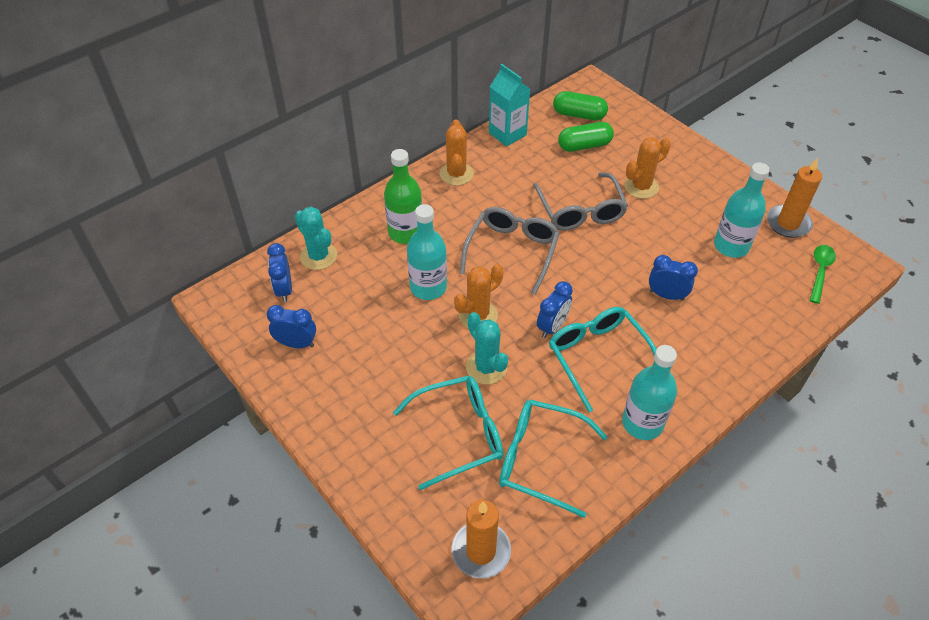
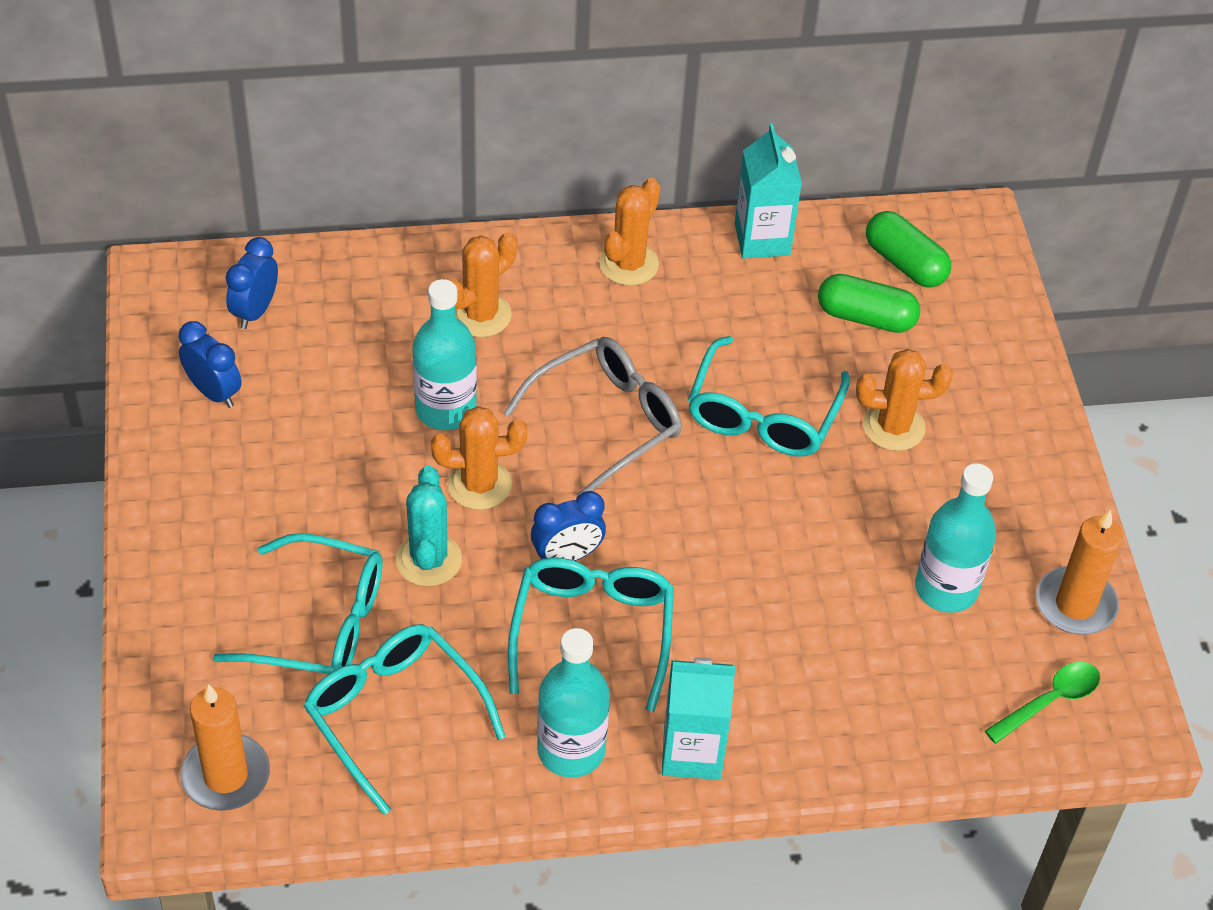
camera: 30 degrees right, 0 degrees up
(318, 256) = (336, 287): turquoise cactus -> none
(405, 232) = (481, 315): green bottle -> orange cactus
(580, 211) = (763, 415): grey glasses -> turquoise glasses
(666, 295) = (774, 604): blue clock -> none
(698, 388) = (692, 752): none -> turquoise carton

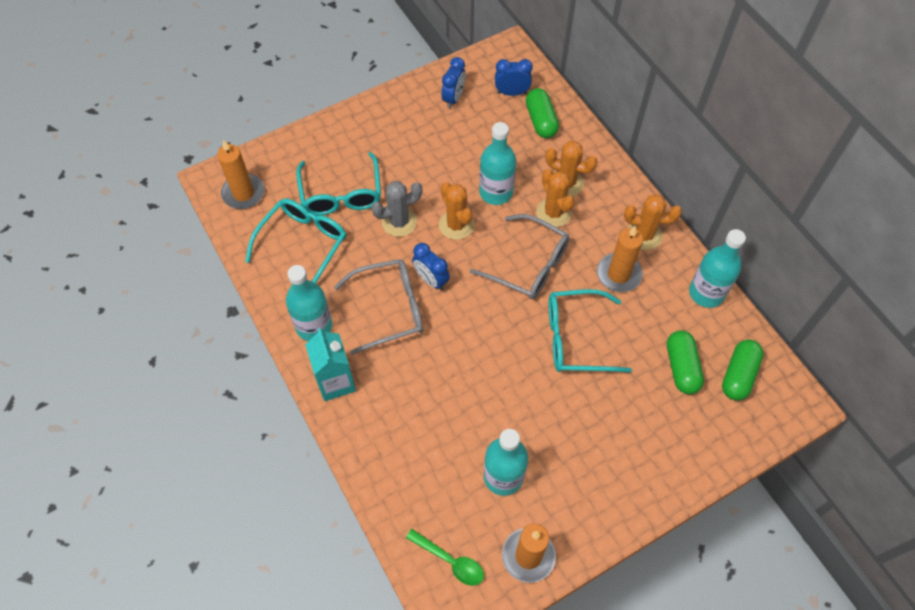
camera: 70 degrees right, 10 degrees up
(338, 297) = (541, 121): none -> green capsule
(428, 560) = (399, 222): turquoise cactus -> grey cactus
(592, 631) = (389, 309): turquoise glasses -> grey glasses
(680, 321) = (618, 274): none -> orange candle
(762, 239) = (706, 293): turquoise carton -> turquoise bottle
(893, 427) = (607, 410): orange cactus -> orange cactus (553, 212)

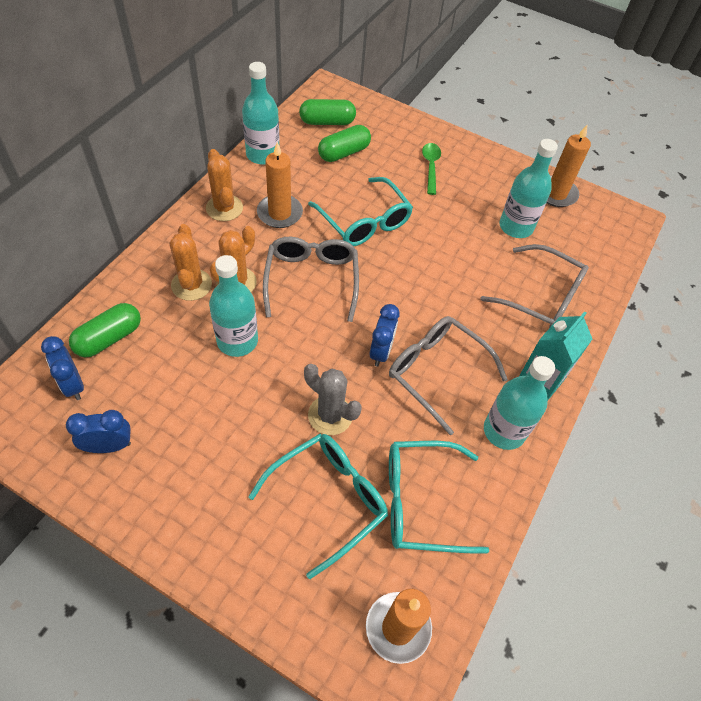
camera: 125 degrees left, 5 degrees down
(410, 441) = (541, 297): none -> grey glasses
(450, 561) = (600, 234): green spoon -> green spoon (430, 167)
(456, 225) = (301, 359): orange cactus -> none

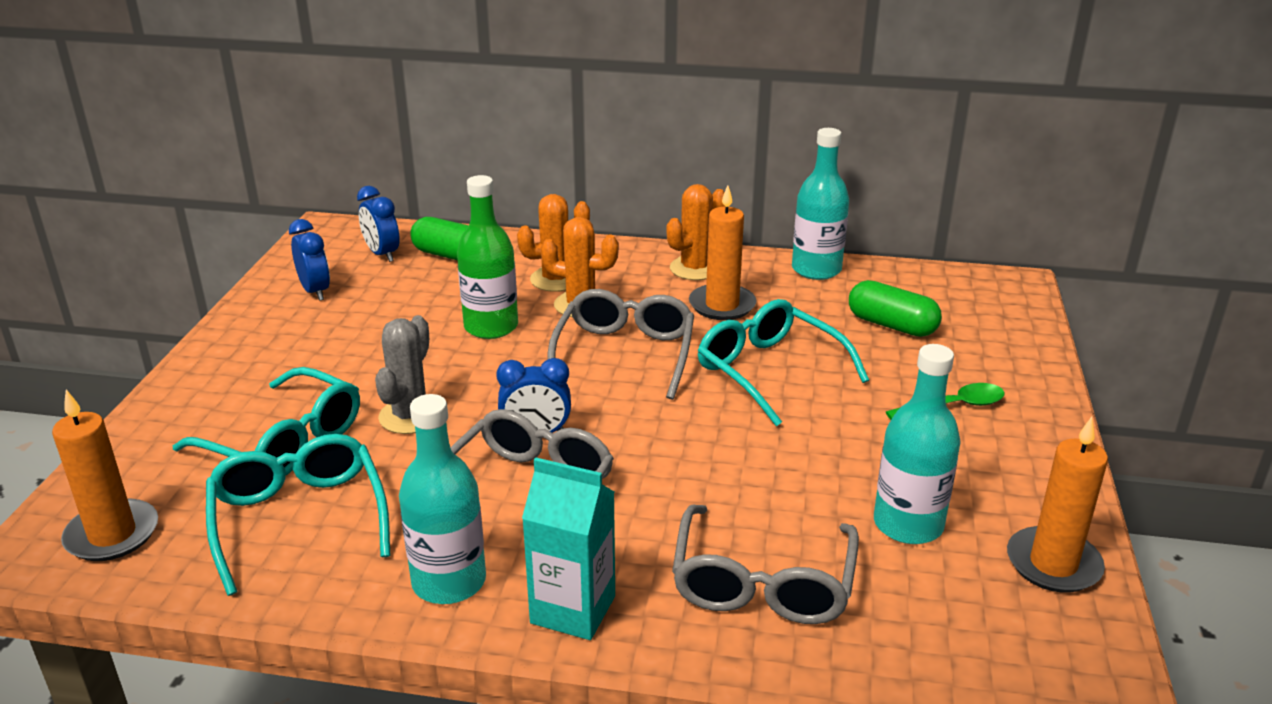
camera: 75 degrees right, 25 degrees down
(73, 385) = (382, 254): blue clock -> blue clock turned 75 degrees counterclockwise
(237, 341) = (491, 327): turquoise bottle -> green bottle
(311, 280) = (624, 354): grey glasses -> grey glasses turned 60 degrees counterclockwise
(327, 122) = (940, 299): green capsule -> none
(364, 222) = (769, 371): turquoise glasses -> turquoise glasses turned 105 degrees clockwise

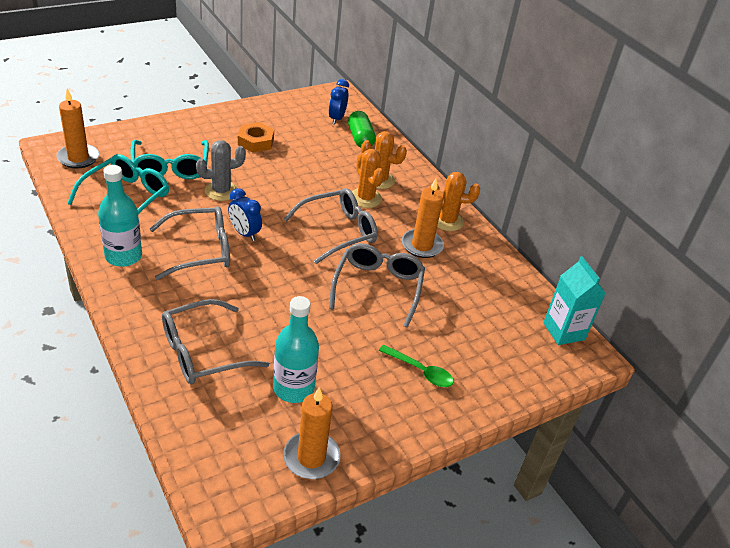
camera: 45 degrees right, 10 degrees up
(315, 291) = (284, 117): blue clock -> none
(336, 338) = (255, 141): none -> orange nut
(491, 327) = (314, 180): green bottle -> none
(573, 609) = (135, 299): turquoise carton -> turquoise carton (564, 331)
(769, 371) = (378, 287): turquoise glasses -> grey glasses
(816, 269) = (502, 266): turquoise bottle -> none
(892, 325) = (477, 317): green capsule -> none

